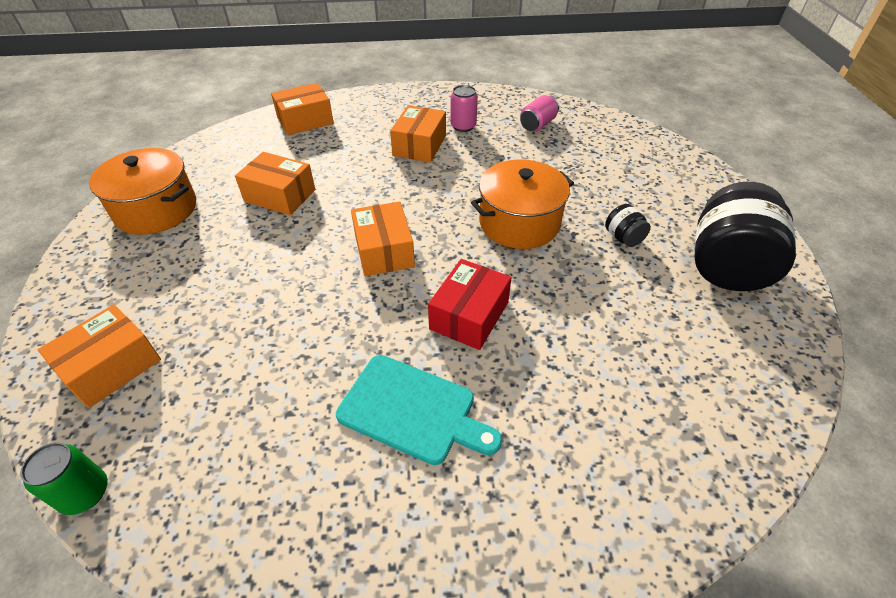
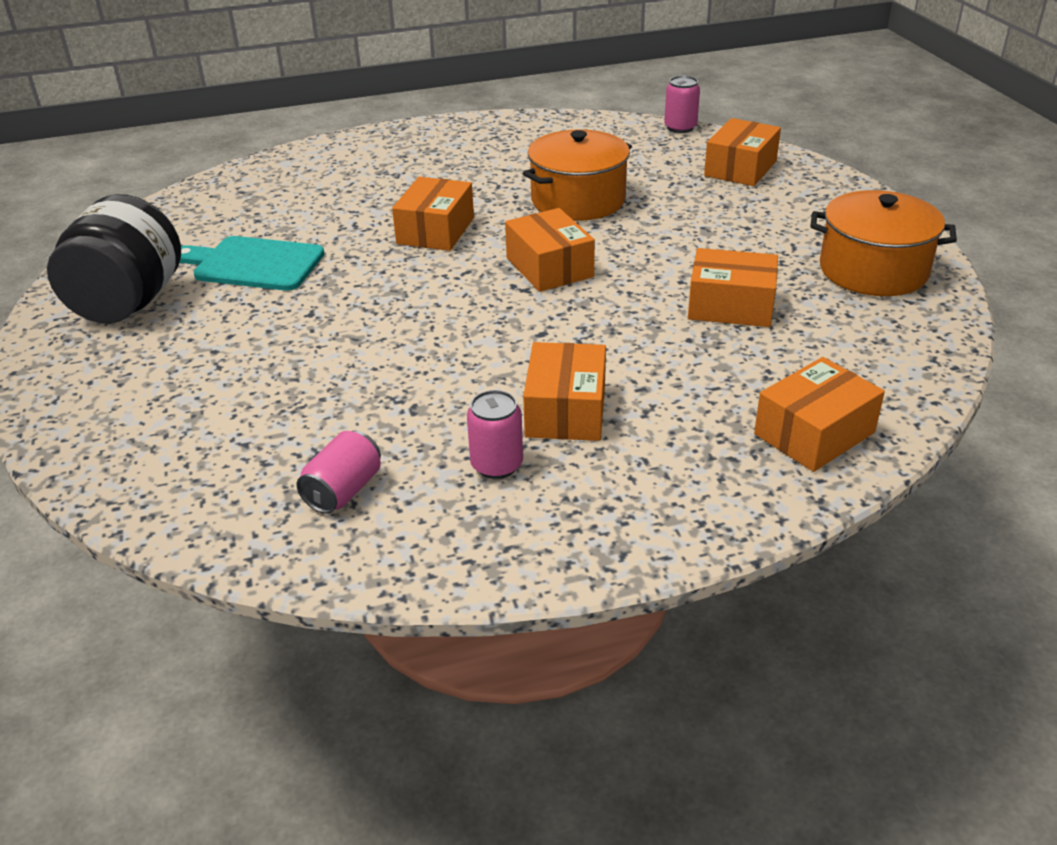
camera: 170 degrees right, 10 degrees down
(85, 493) = (680, 127): green can -> pink can
(412, 410) = (472, 178): turquoise cutting board -> turquoise cutting board (253, 264)
(469, 315) = (435, 230): red box -> orange box
(519, 223) = (383, 316): orange pot -> orange pot (578, 200)
(623, 238) = (245, 316): black jar -> none

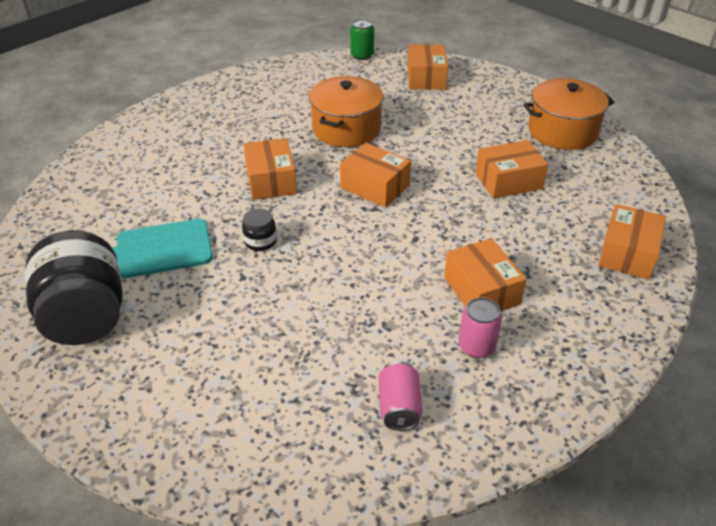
camera: 30 degrees left, 5 degrees up
(363, 286) = (260, 241): none -> black jar
(680, 127) = (362, 55): pink can -> green can

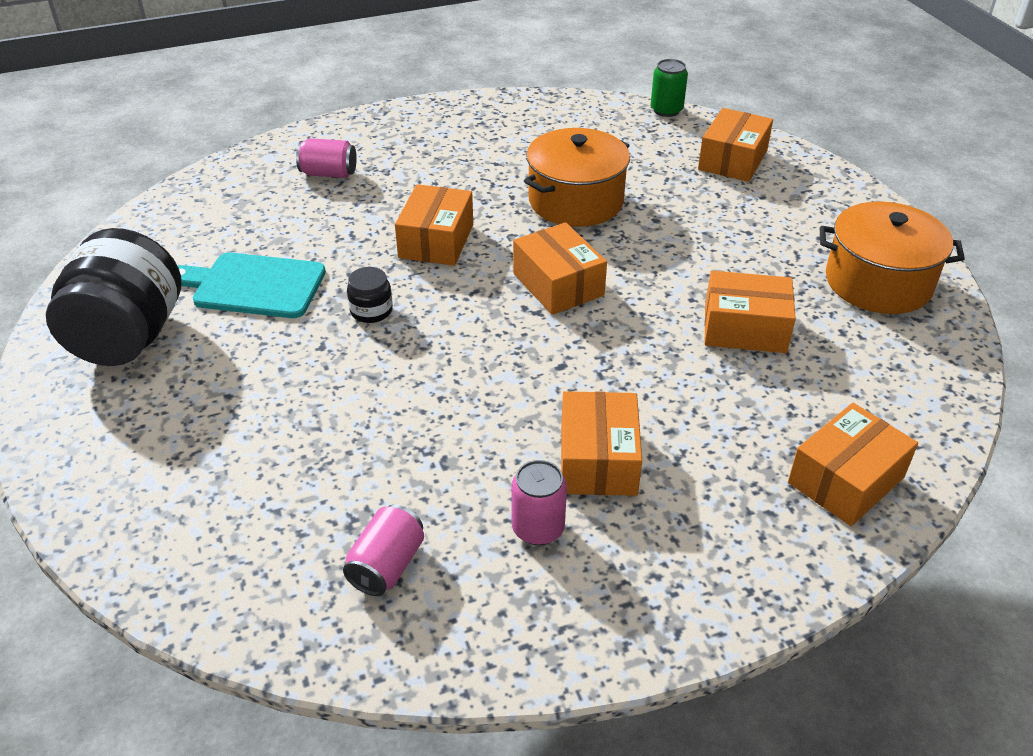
camera: 25 degrees right, 0 degrees up
(156, 154) = (329, 173): none -> pink can

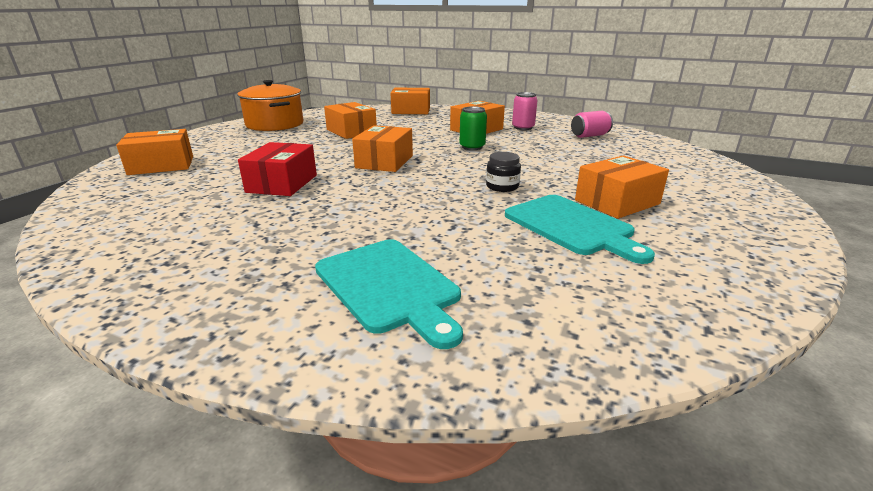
camera: 135 degrees left, 15 degrees down
(128, 337) = (703, 233): black jar -> none
(329, 173) = (389, 286): pink can -> turquoise cutting board
(436, 241) = (404, 199): orange box -> orange box (617, 202)
(575, 201) = (282, 183): orange pot -> red box
(666, 110) = (71, 201): green can -> green can (472, 147)

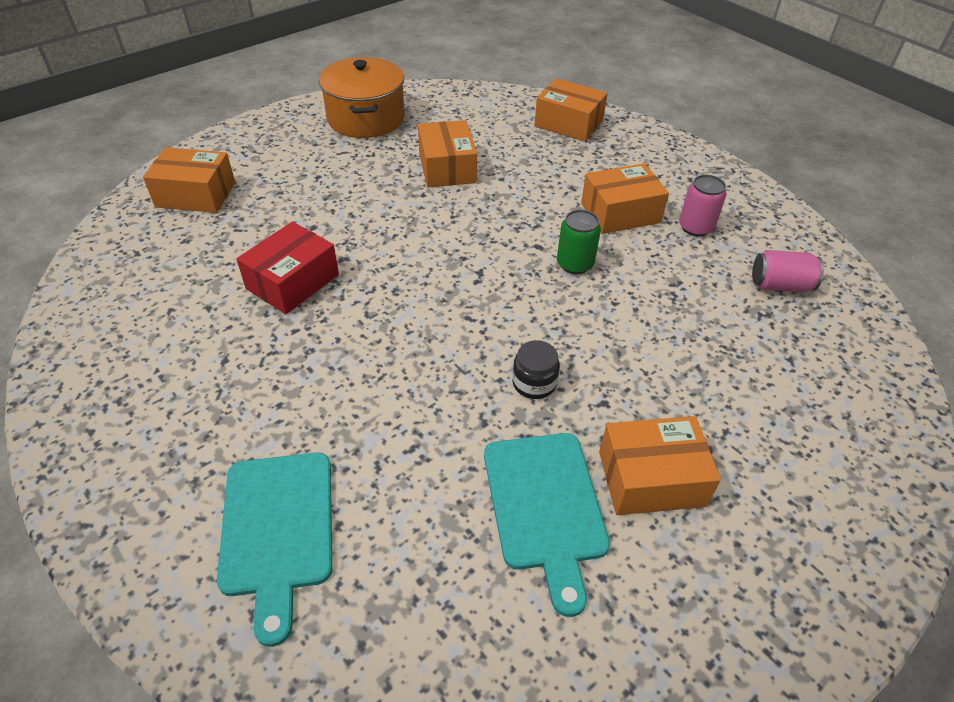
camera: 25 degrees right, 20 degrees up
(384, 162) = (435, 267): orange box -> none

